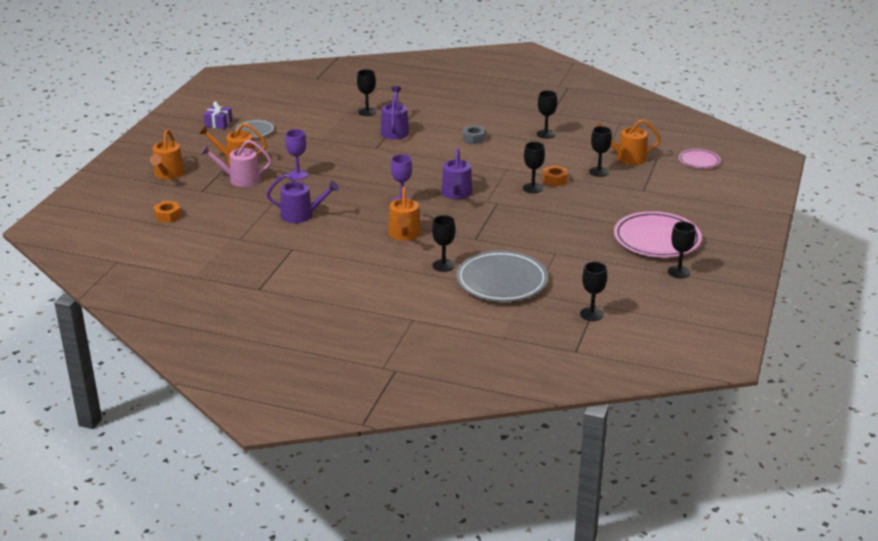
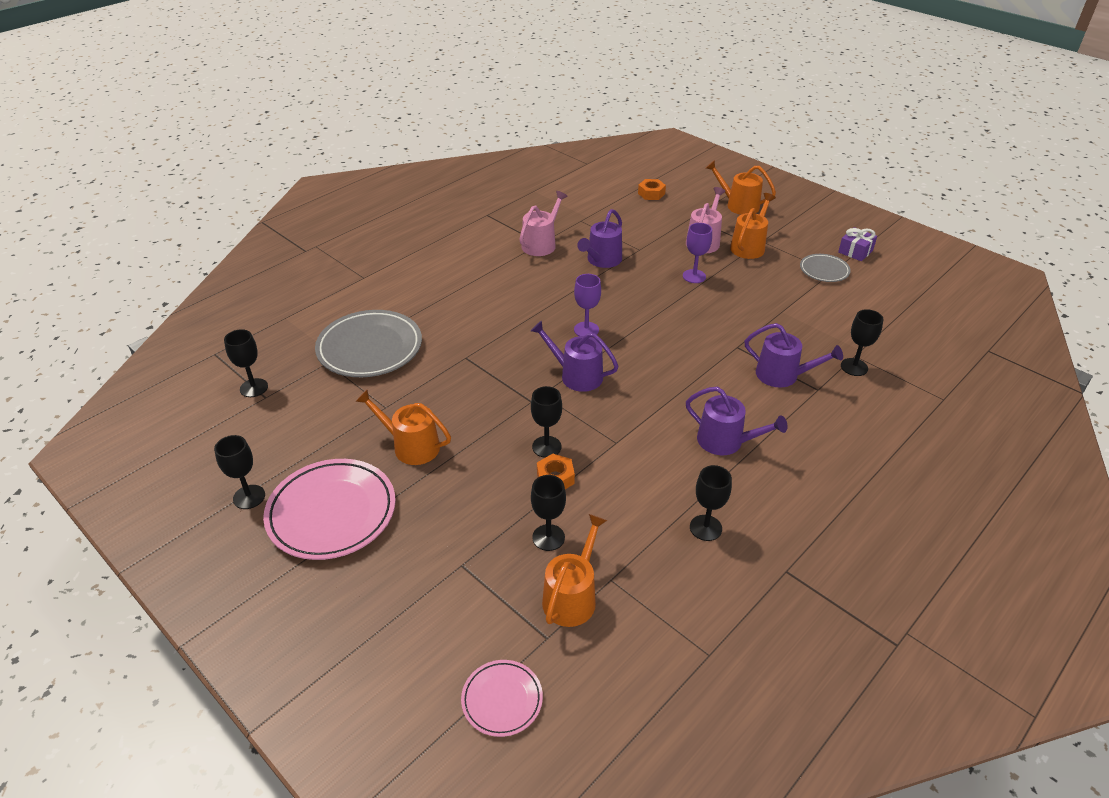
camera: 115 degrees right, 10 degrees up
(294, 248) = (541, 244): none -> pink watering can
(404, 234) = (514, 312): orange watering can -> orange watering can (411, 446)
(443, 265) = (433, 320): black goblet -> none
(473, 138) = (725, 441): grey nut -> purple watering can

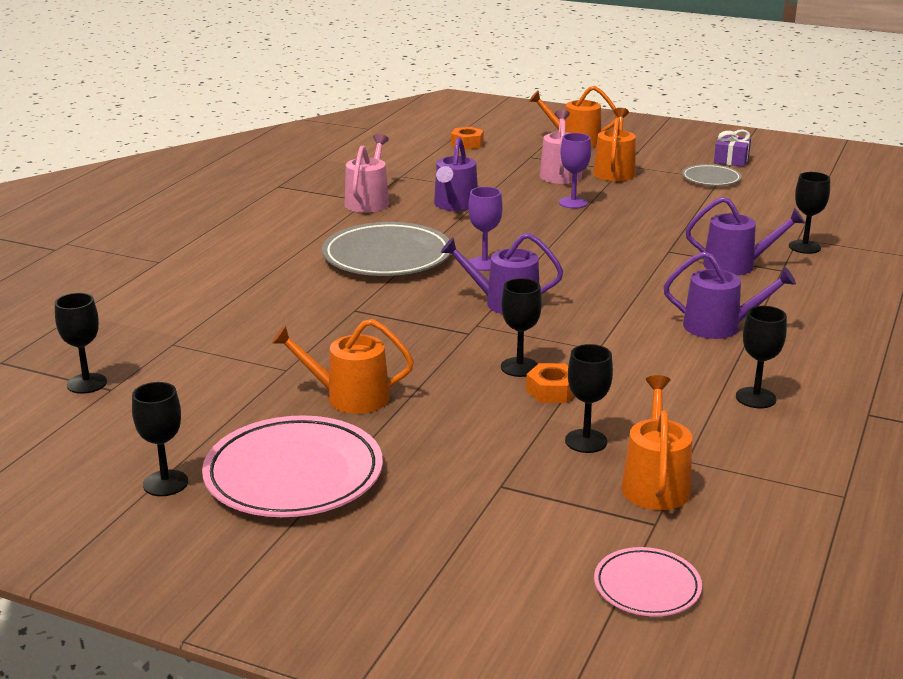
camera: 20 degrees left, 15 degrees down
(370, 348) = (221, 322): grey plate -> grey plate (387, 257)

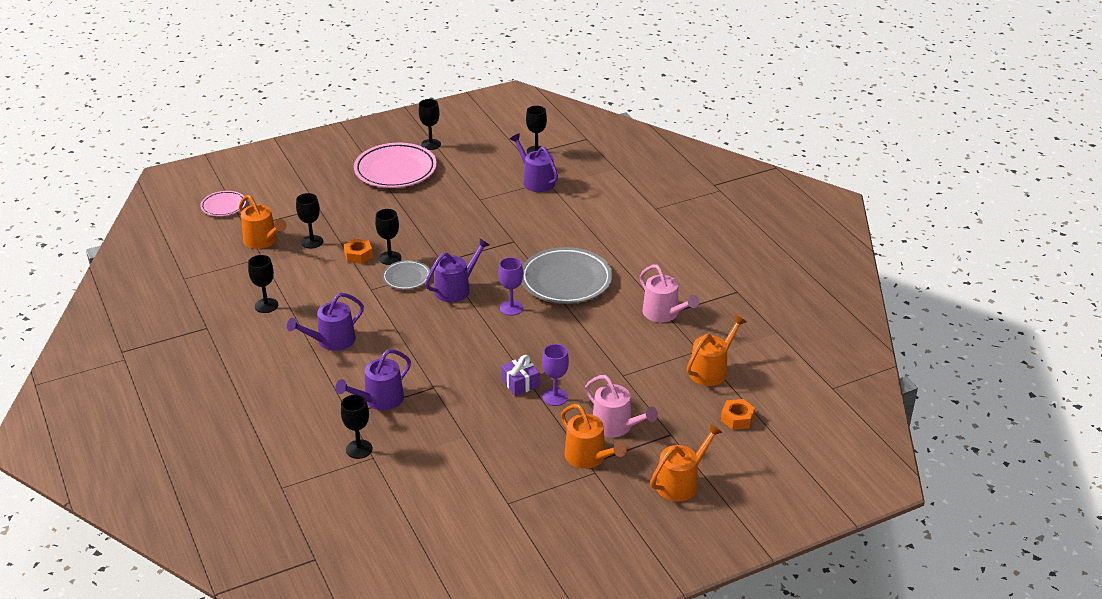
camera: 130 degrees right, 10 degrees up
(349, 397) = (432, 204): orange watering can -> orange watering can (711, 370)
(455, 205) = (615, 345): purple watering can -> purple watering can (536, 181)
(711, 179) = (513, 498): grey plate -> grey plate (406, 277)
(731, 160) = (535, 542): purple gift -> purple gift (520, 383)

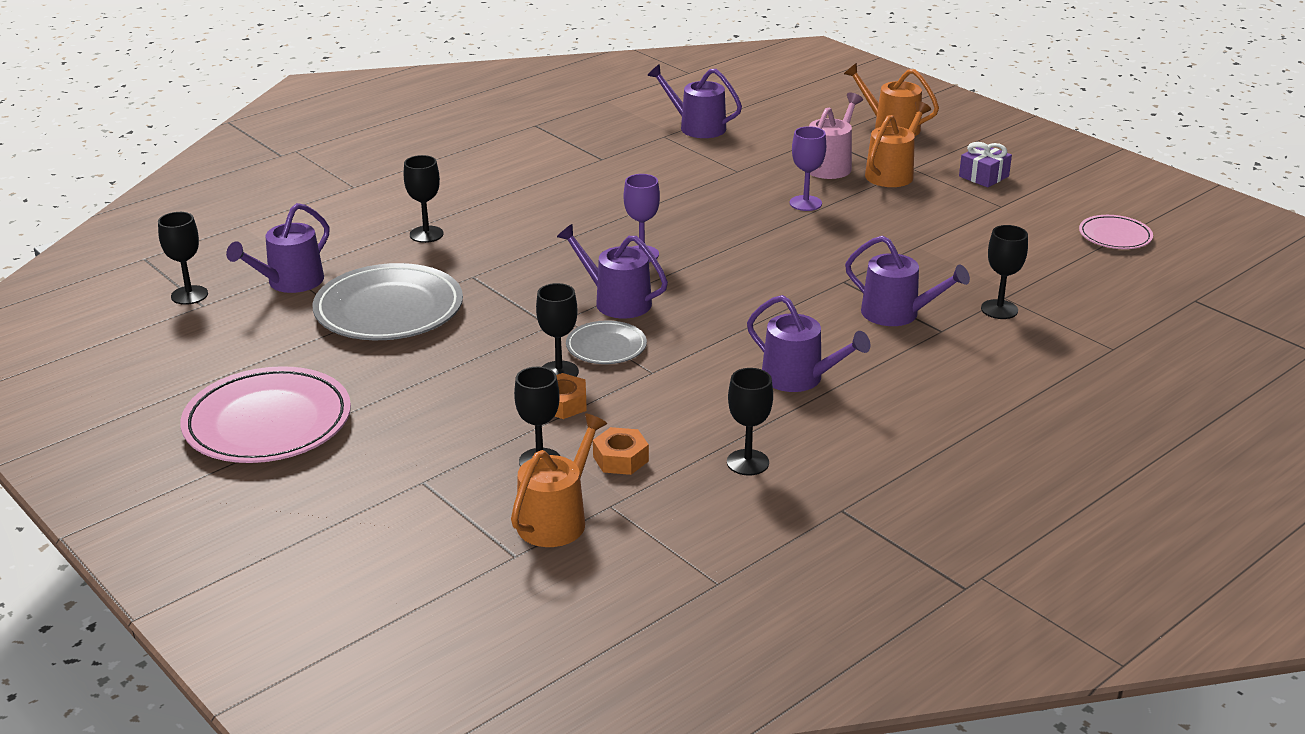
camera: 105 degrees left, 5 degrees down
(223, 206) = (445, 609): pink plate -> pink plate (1115, 236)
(431, 144) = (166, 402): black goblet -> black goblet (426, 234)
(520, 383) = (794, 227): purple gift -> purple gift (983, 176)
(566, 280) = (558, 226): grey plate -> grey plate (389, 310)
(664, 314) = (602, 160): pink watering can -> none
(711, 370) = (697, 127): orange watering can -> purple watering can
(737, 418) = (770, 110): orange nut -> orange nut (620, 459)

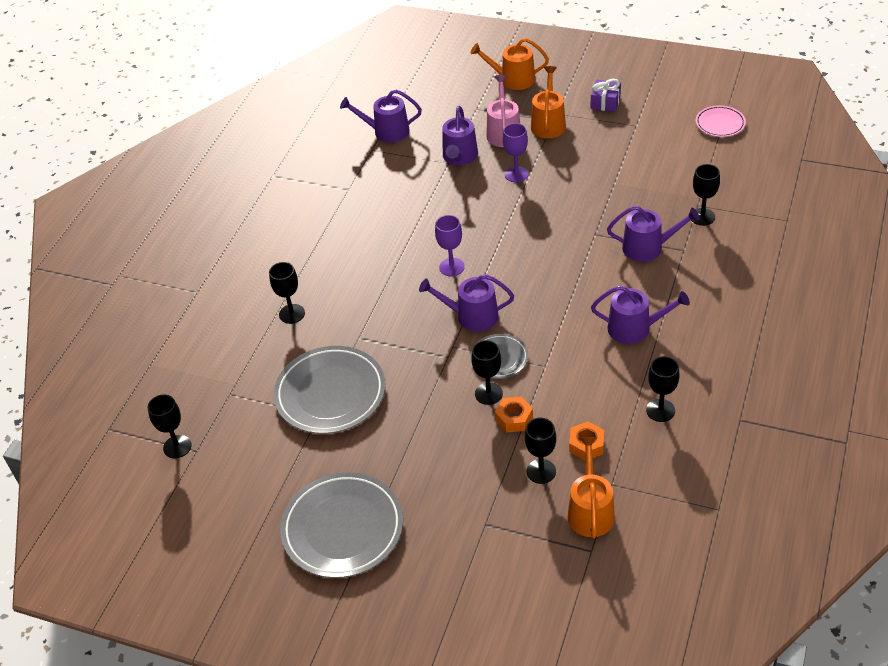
camera: 25 degrees left, 15 degrees up
(268, 423) = (343, 528): pink plate -> grey plate
(290, 282) = (238, 401): purple watering can -> purple watering can (459, 157)

